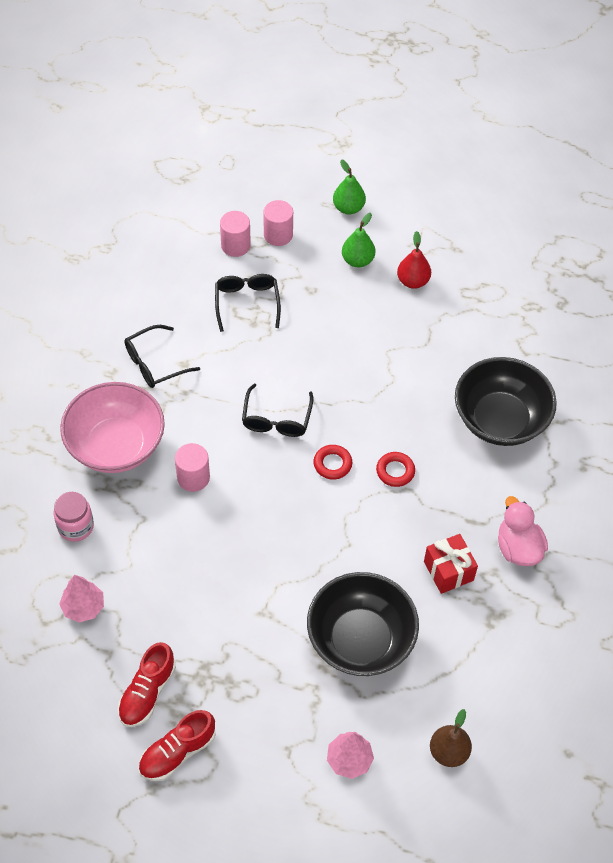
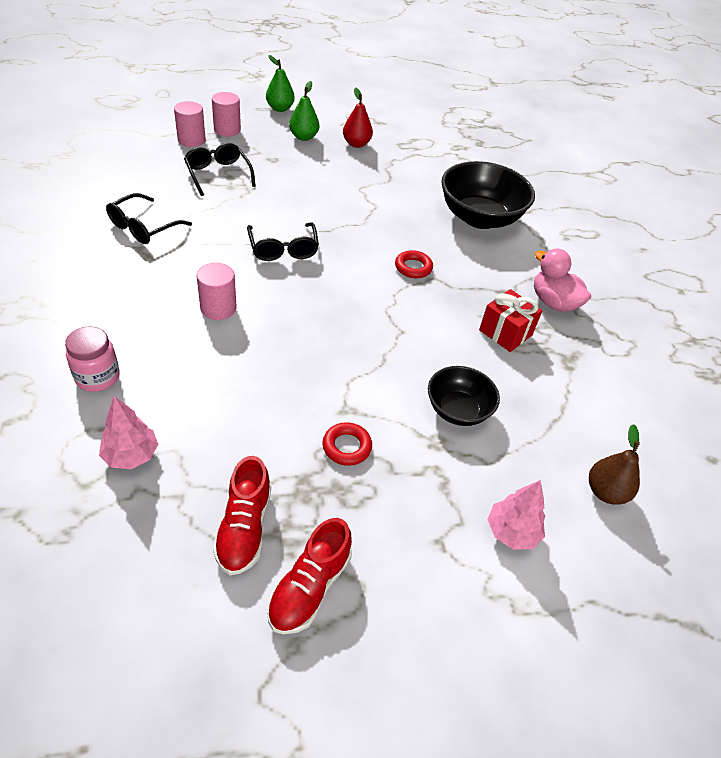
camera: 25 degrees left, 10 degrees down
(116, 445) = (123, 297): pink bowl -> none
(332, 464) = (353, 272): red ring -> red ring (347, 447)
(360, 640) = (458, 410): black bowl -> black bowl, size x0.58

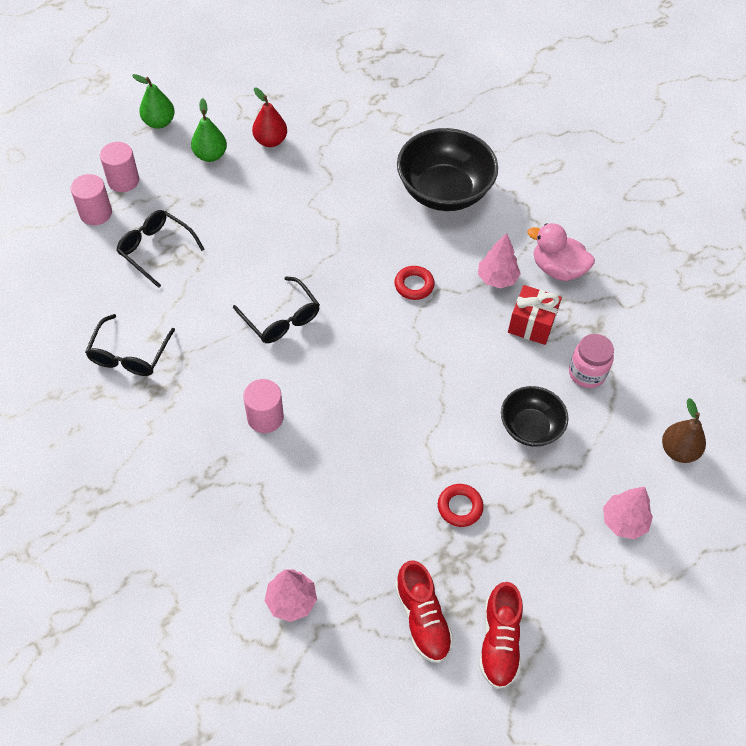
camera: 20 degrees left, 10 degrees up
(97, 377) = (209, 542): pink jar -> pink jar (586, 373)
(491, 289) = (497, 278): none -> pink tree

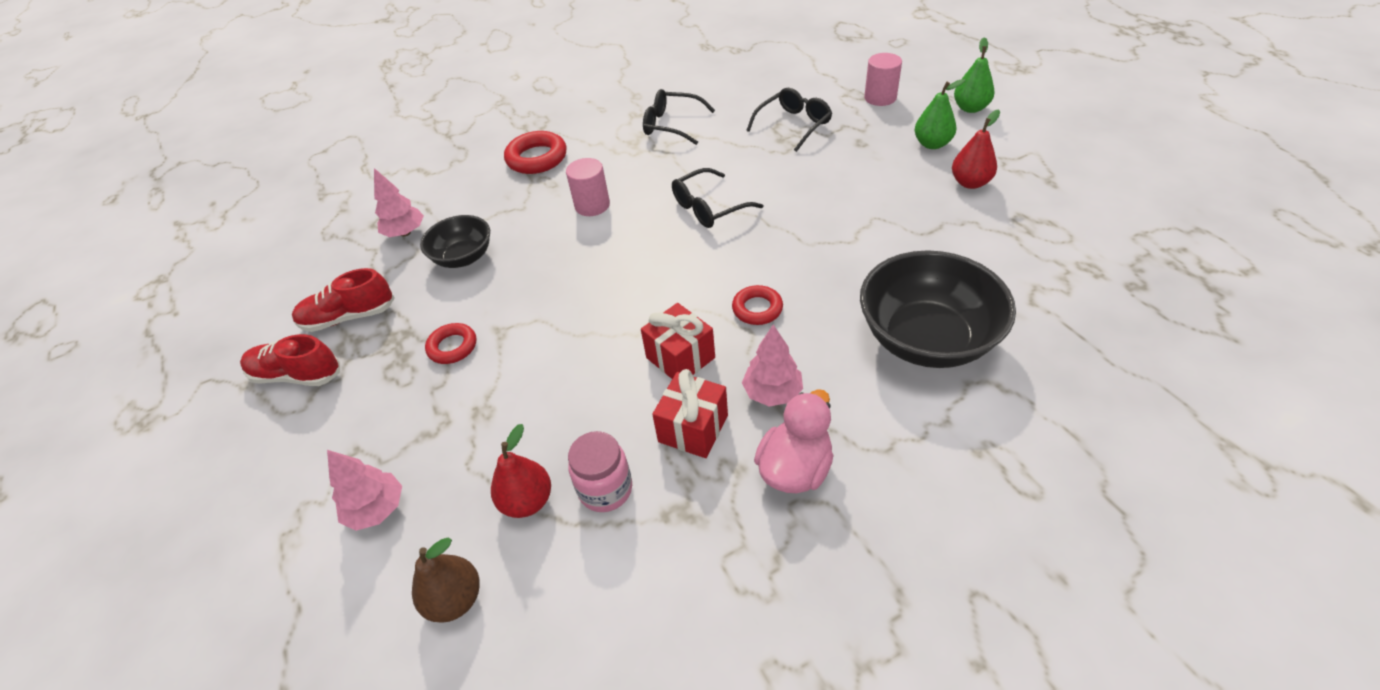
camera: 100 degrees right, 10 degrees down
(96, 213) = (834, 89): pink cylinder -> none
(168, 485) = (537, 158): none -> red ring
(466, 334) = (680, 358): none -> red gift
(530, 427) = (535, 417): black bowl -> black bowl (463, 257)
(602, 420) = (527, 501): none -> red pear

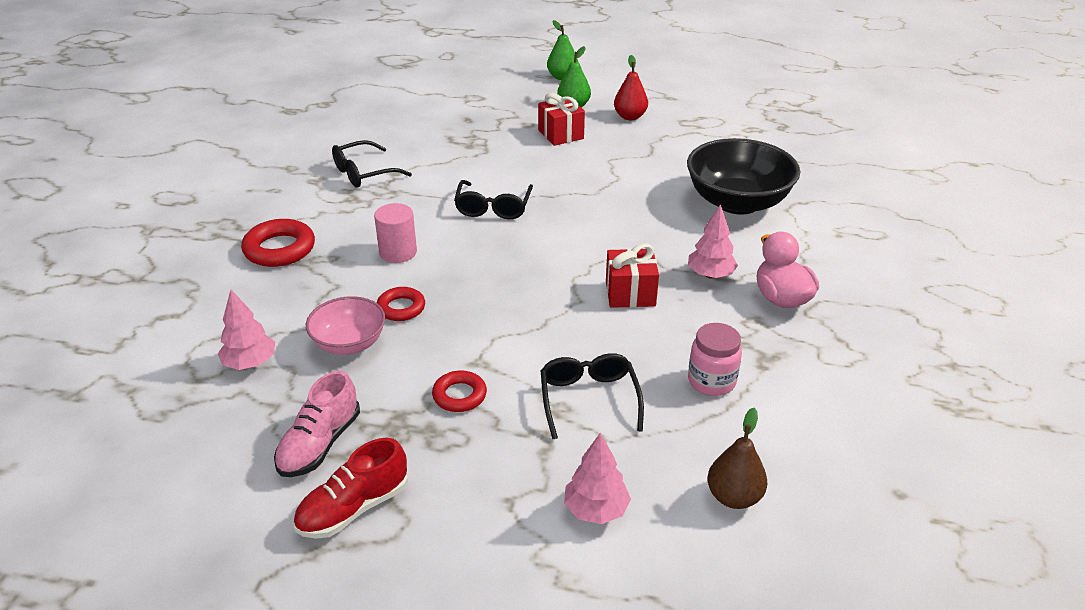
camera: 55 degrees left, 10 degrees down
(349, 317) = (320, 444): red shoe -> pink shoe
(463, 257) = (349, 343): black bowl -> pink bowl
(527, 501) = (680, 423): red pear -> none
(693, 428) = (702, 320): red gift -> red gift (560, 134)
(757, 309) = (627, 242): red ring -> red ring (401, 308)
(793, 125) = (463, 133): black glasses -> black glasses (589, 399)
(880, 98) = (494, 93): pink cylinder -> none

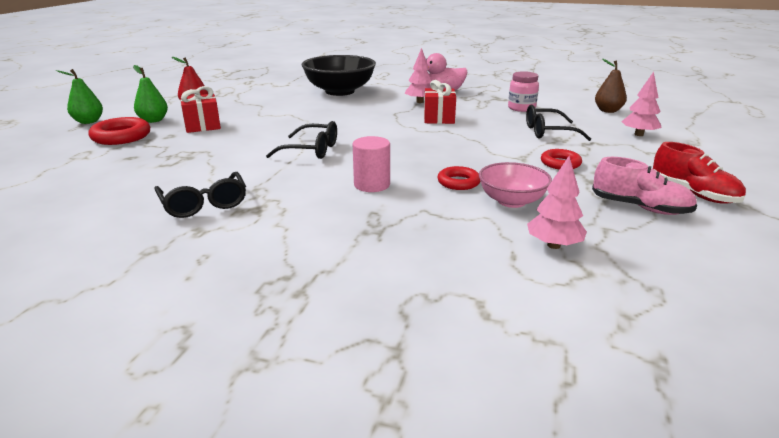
camera: 85 degrees left, 10 degrees down
(279, 249) = (348, 244): red ring -> red ring (121, 137)

